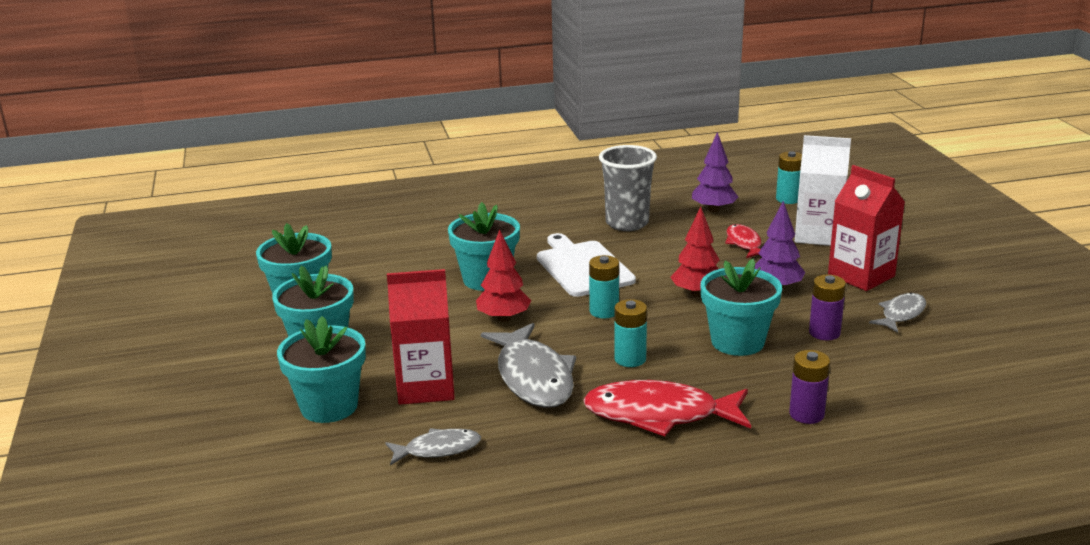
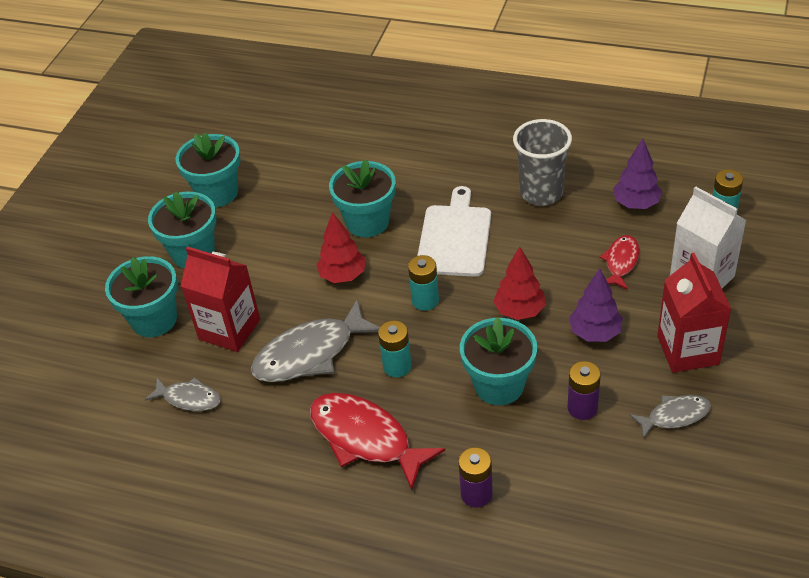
camera: 35 degrees right, 20 degrees up
(533, 377) = (310, 353): grey fish -> grey fish turned 45 degrees clockwise

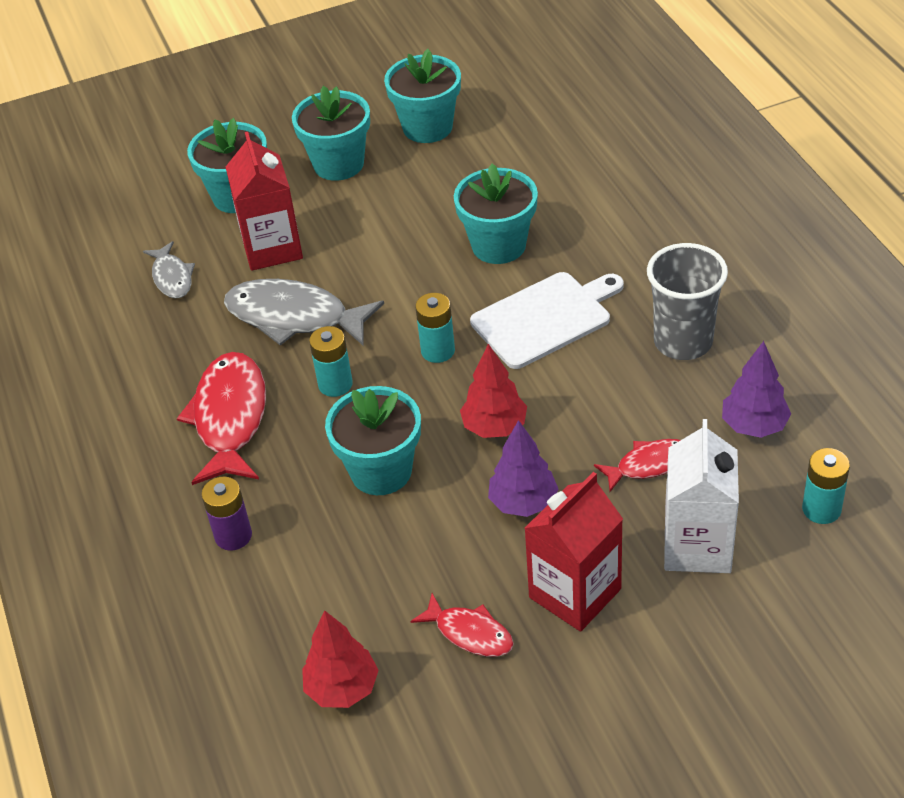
camera: 50 degrees right, 0 degrees up
(343, 275) = (411, 275): red tree -> red tree (342, 688)
(582, 408) = (411, 552): purple battery -> none
(674, 416) = (470, 633): grey fish -> red fish

